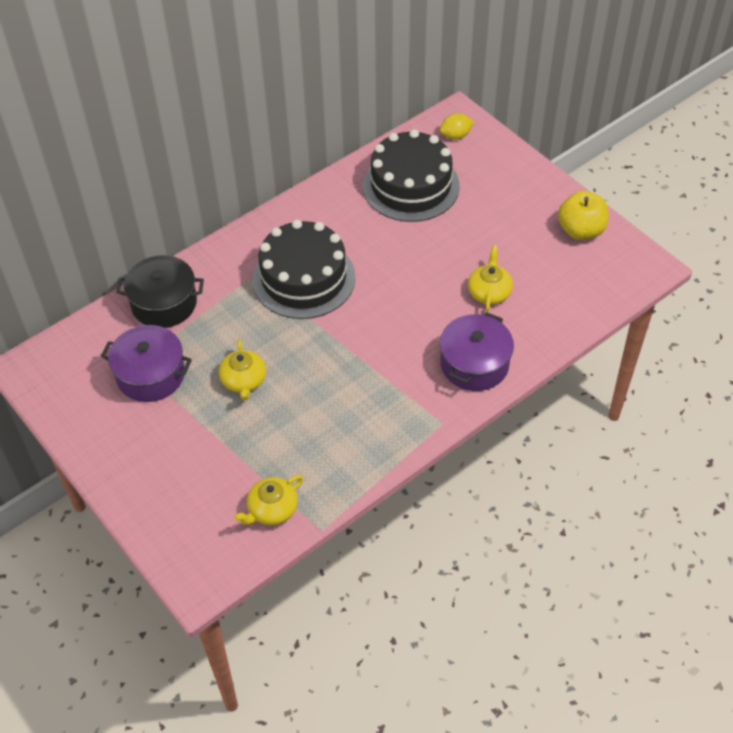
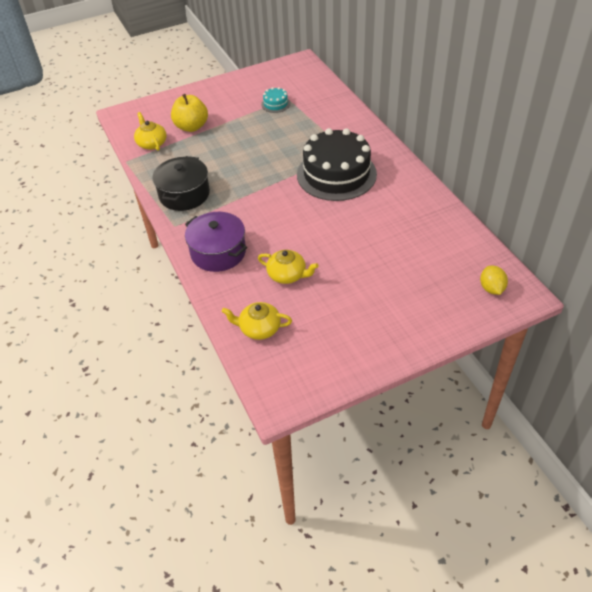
camera: 105 degrees right, 5 degrees down
(151, 375) = (275, 104): purple pot -> turquoise cake
(164, 303) = (334, 111): black pot -> black pot (184, 194)
(243, 380) = (254, 140): yellow teapot -> yellow teapot (259, 328)
(411, 186) = (426, 246): black cake -> none
(580, 230) = (341, 356): yellow apple -> yellow apple (191, 127)

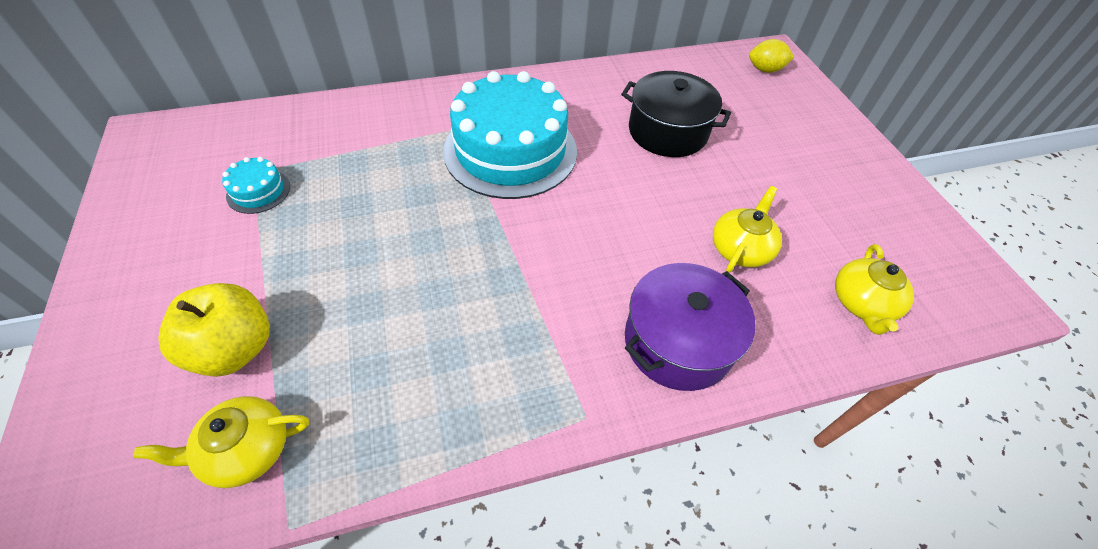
camera: 85 degrees left, 5 degrees up
(184, 194) = (484, 387): black pot -> black pot (667, 131)
(336, 174) = (510, 150): black cake -> turquoise cake

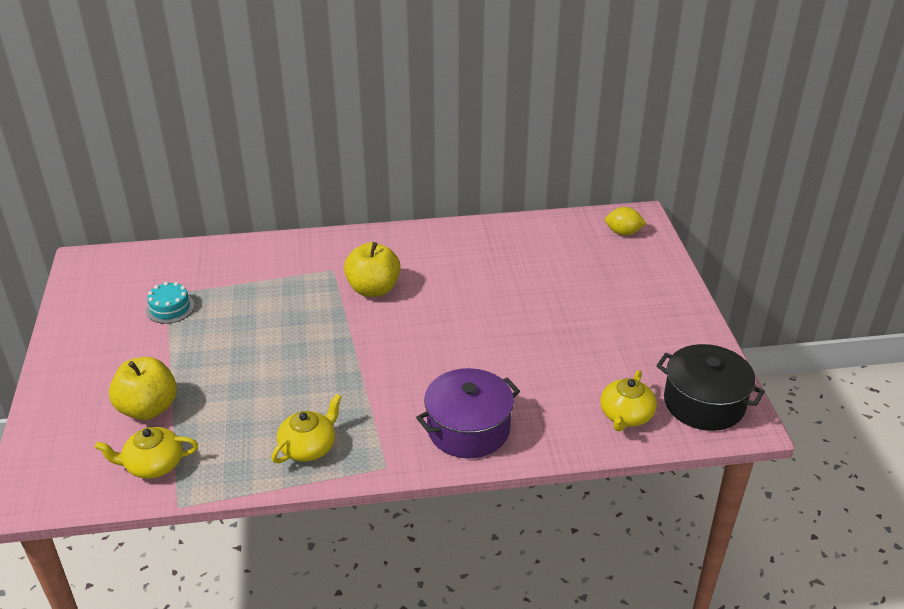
camera: 10 degrees right, 15 degrees down
(510, 150) = (373, 289): turquoise cake -> yellow apple
(667, 131) = (512, 281): black pot -> black pot (704, 403)
(740, 248) = (542, 372): yellow teapot -> yellow teapot (308, 447)

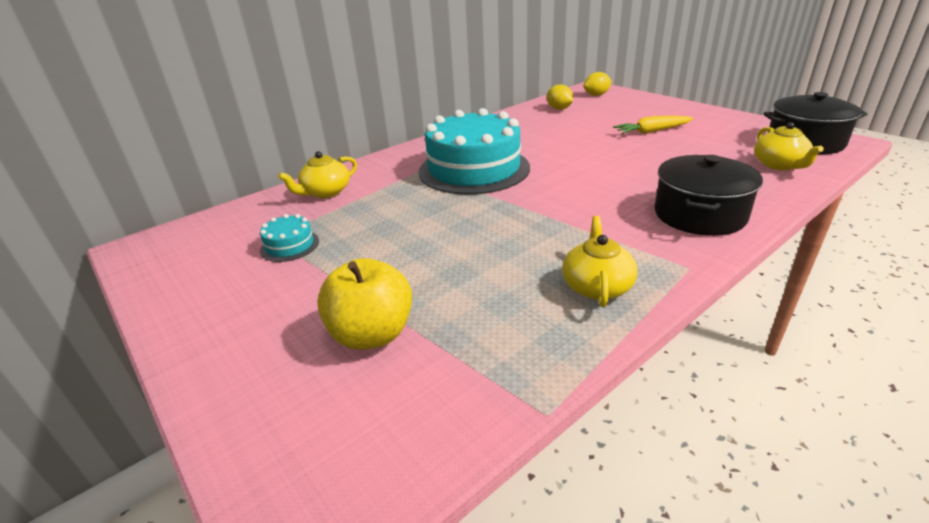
camera: 30 degrees left, 5 degrees down
(153, 465) = (453, 386): yellow teapot -> yellow teapot (325, 192)
(373, 289) = (474, 169): yellow apple -> turquoise cake
(468, 429) = (699, 214): purple pot -> black pot
(554, 239) = (559, 109): none -> yellow lemon
(588, 316) = (652, 131): none -> yellow carrot

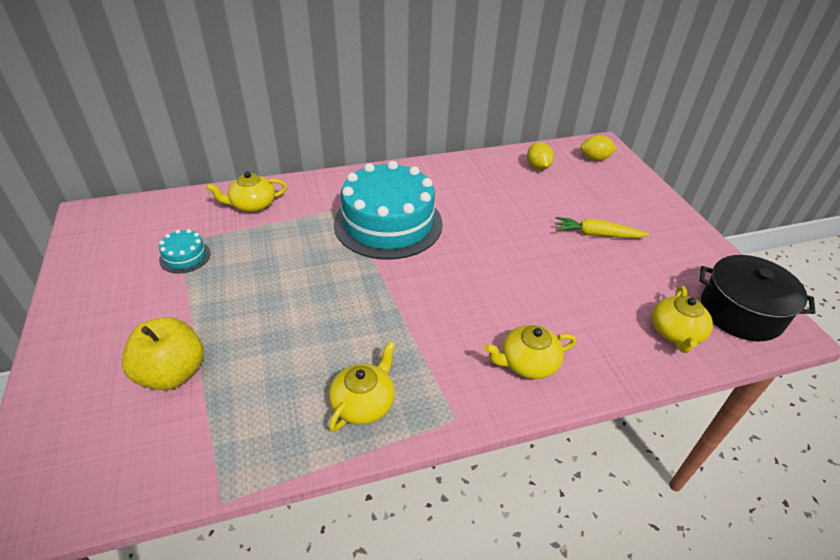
camera: 20 degrees right, 10 degrees up
(699, 214) = (527, 363): black pot -> yellow teapot

